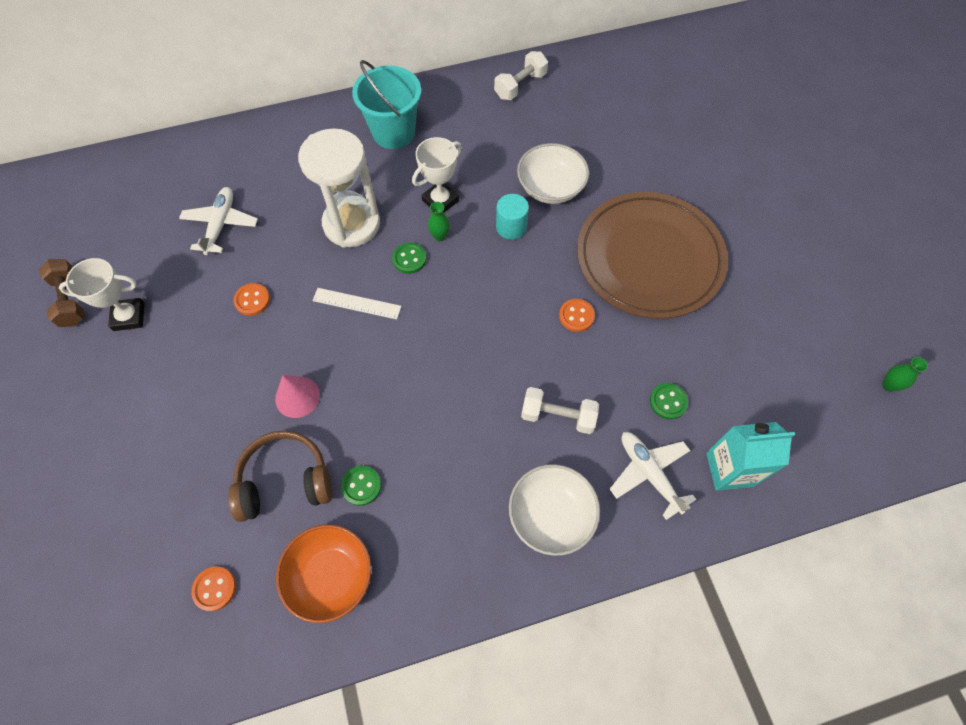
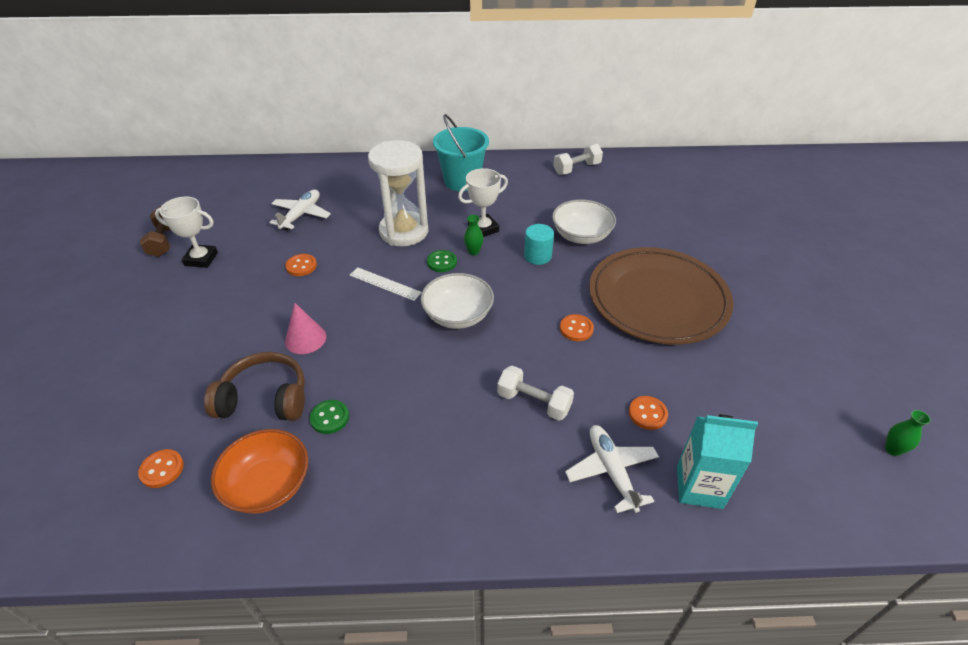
camera: 15 degrees right, 20 degrees down
(551, 515) = (499, 484): white bowl -> white bowl (458, 315)
(668, 401) = (647, 414): green button -> orange button

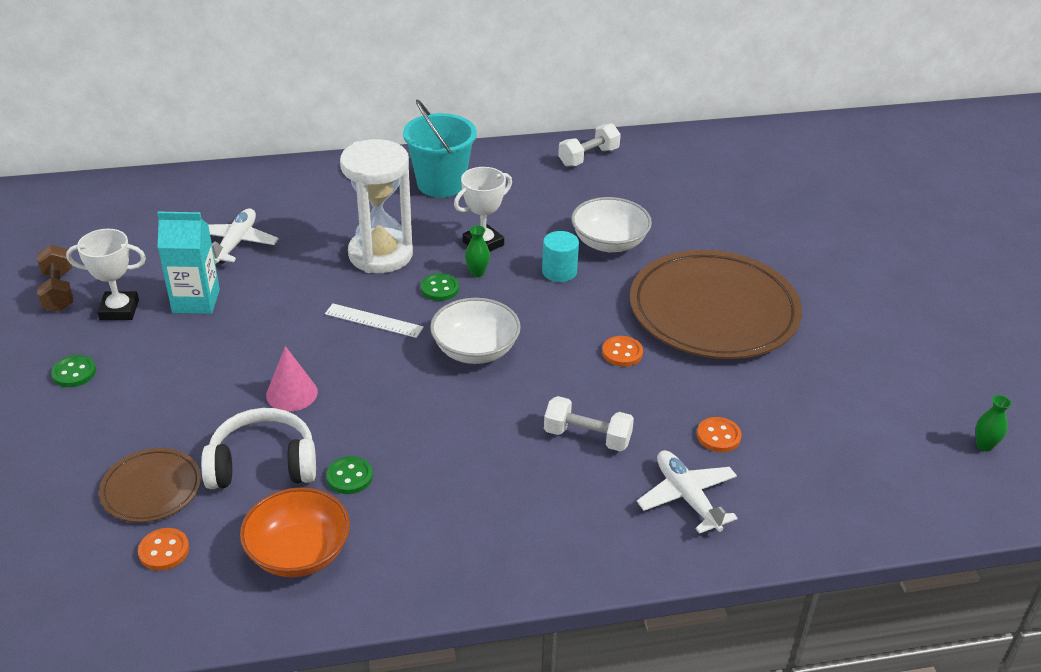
camera: 10 degrees left, 5 degrees down
(151, 306) = (74, 373): none -> green button
(172, 411) = (151, 488): none -> brown plate
(265, 398) = (263, 464): brown headphones -> white headphones
(301, 266) = (258, 308): orange button -> none
(699, 487) = (783, 502): turquoise carton -> turquoise carton (196, 301)

